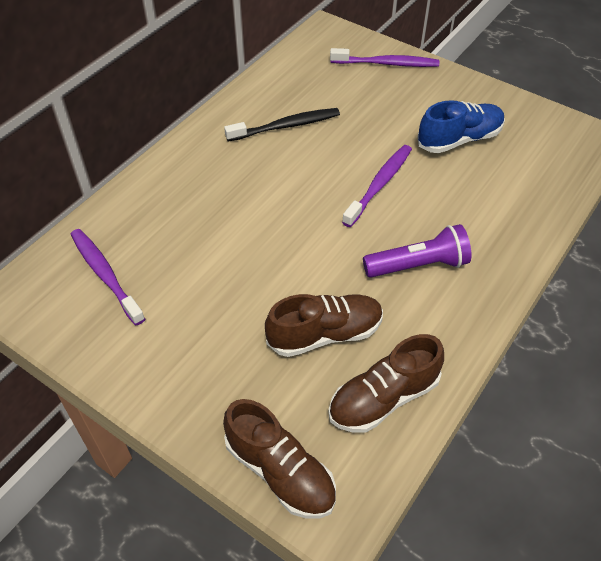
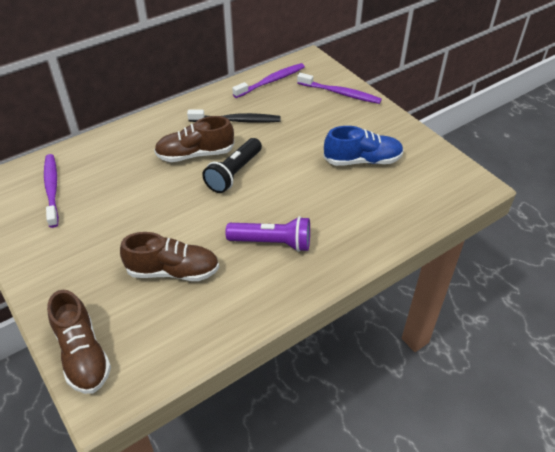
camera: 20 degrees right, 5 degrees down
(322, 193) = (234, 173): none -> black flashlight
(379, 185) = (279, 178): purple toothbrush -> purple toothbrush (271, 81)
(383, 398) = (186, 328): brown shoe -> brown shoe (195, 154)

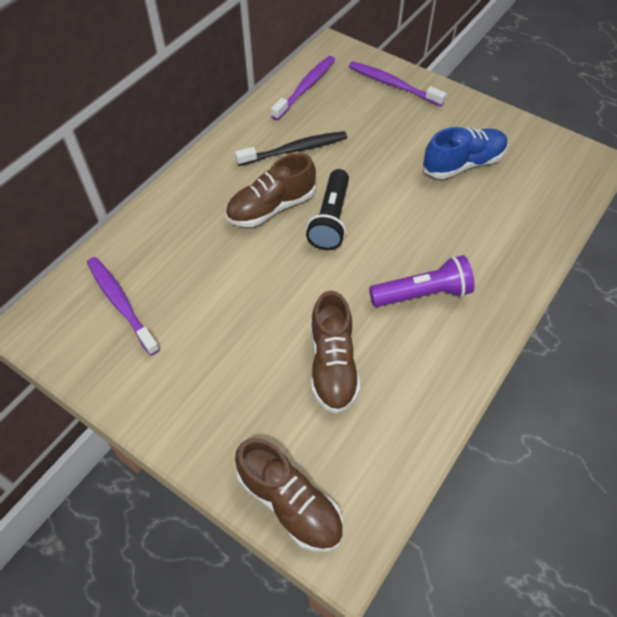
camera: 20 degrees left, 10 degrees up
(173, 271) = (332, 364): brown shoe -> brown shoe turned 105 degrees clockwise
(340, 93) = (393, 84): purple toothbrush -> purple toothbrush turned 150 degrees counterclockwise

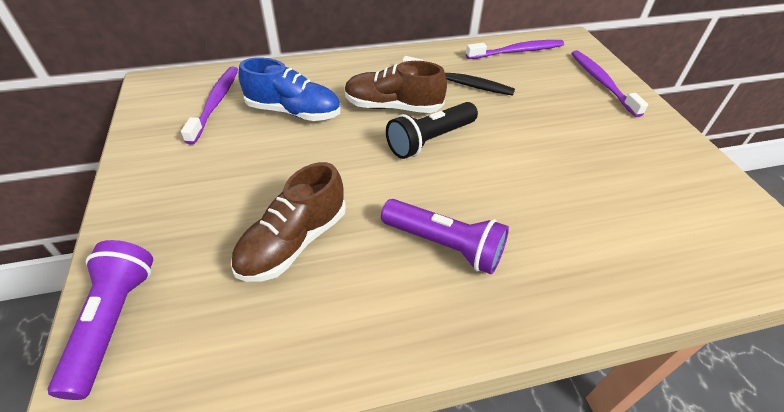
camera: 40 degrees right, 10 degrees down
(289, 503) = (114, 322): brown shoe -> purple flashlight
(463, 164) = (611, 169): blue shoe -> blue shoe (293, 112)

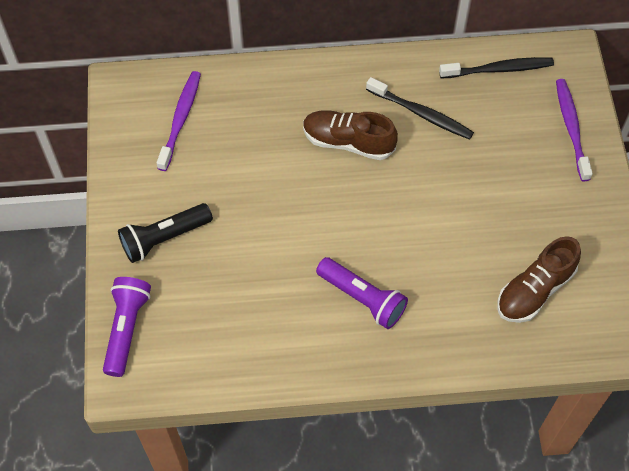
camera: 10 degrees right, 15 degrees up
(293, 112) = (253, 139): blue shoe -> none
(293, 242) = (248, 281): brown shoe -> brown shoe (534, 290)
(430, 140) = (375, 189): black flashlight -> black flashlight (164, 238)
(517, 51) = (498, 69): purple toothbrush -> black toothbrush

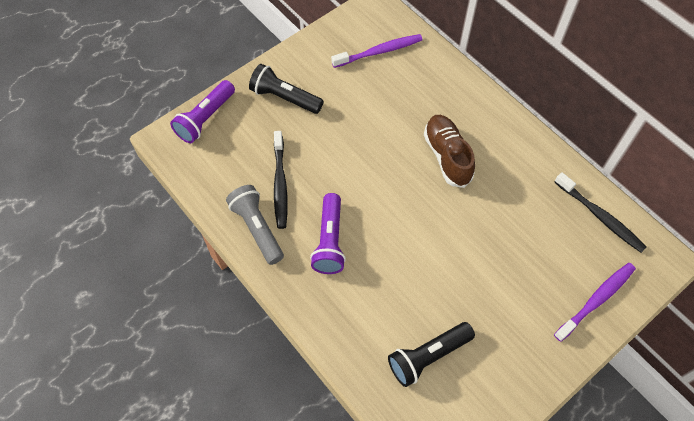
camera: 55 degrees right, 0 degrees up
(127, 329) = (205, 118): purple flashlight -> purple flashlight turned 150 degrees clockwise
(300, 355) = (257, 228): none -> grey flashlight
(421, 114) = (512, 188): black toothbrush -> black toothbrush (280, 184)
(534, 290) = (428, 356): brown shoe -> black flashlight

